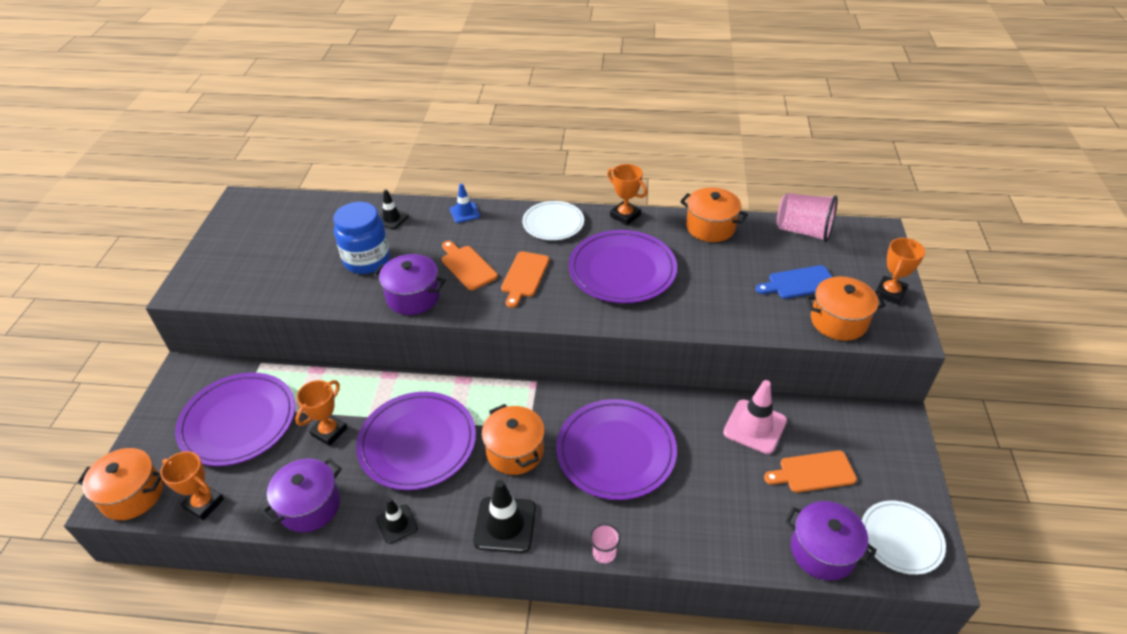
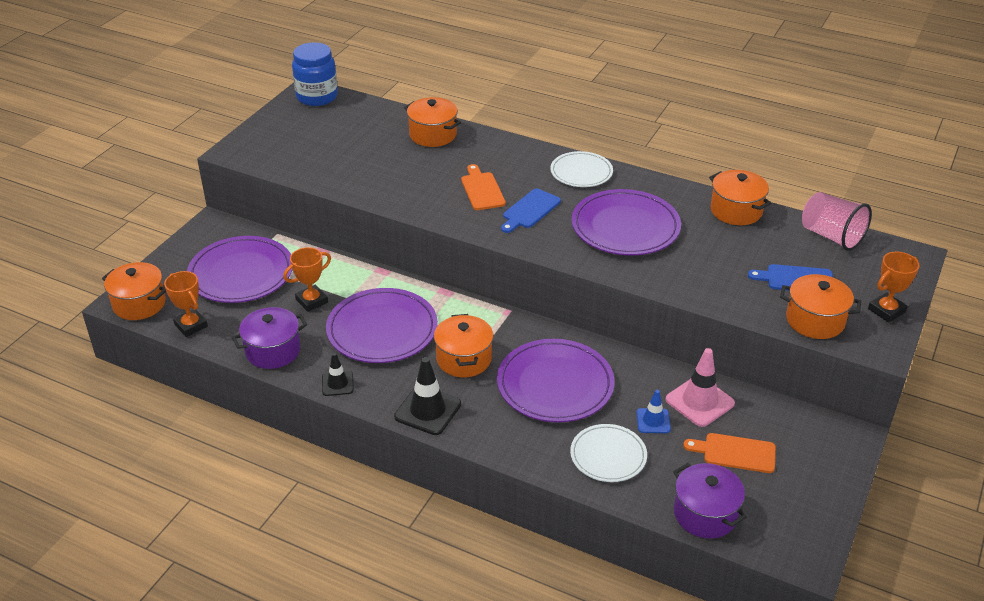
camera: 20 degrees right, 5 degrees down
(367, 260) = (395, 164): blue jar -> blue jar (317, 97)
(391, 218) = (433, 135): black traffic cone -> orange pot
(413, 297) = (421, 203): purple pot -> none
(465, 212) = (502, 144): blue traffic cone -> blue traffic cone (653, 421)
(524, 276) = (529, 210): orange cutting board -> blue cutting board
(604, 553) = (503, 456): pink cup -> none
(625, 216) = (655, 181): orange trophy -> none
(901, 539) = (788, 527): white plate -> white plate (608, 455)

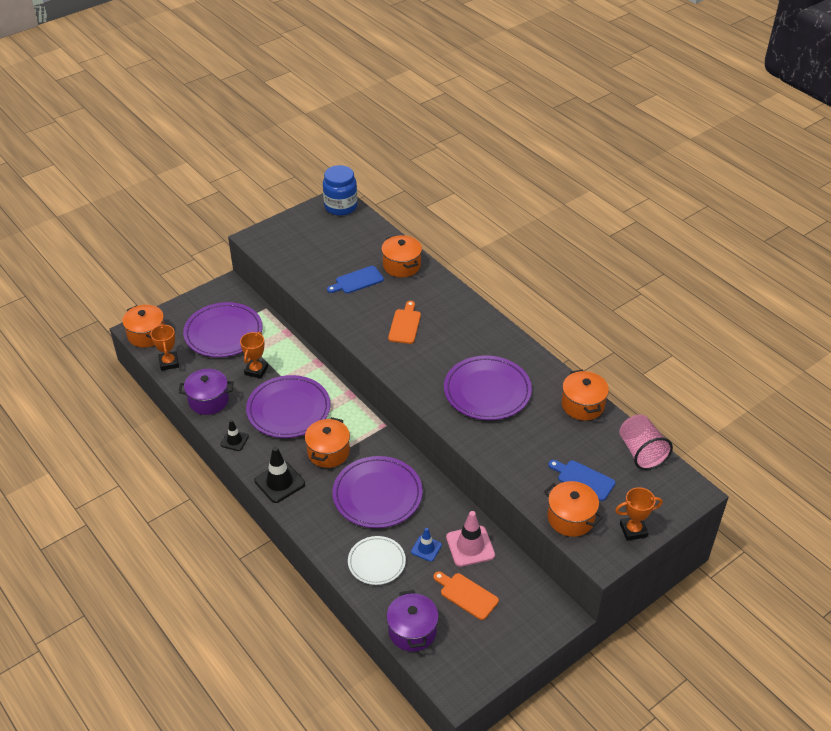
camera: 25 degrees right, 5 degrees up
(312, 301) = (256, 370): orange trophy -> orange trophy turned 60 degrees counterclockwise
(529, 210) = (427, 353): blue cutting board -> blue cutting board (357, 281)
(581, 172) = (488, 333): white plate -> none

